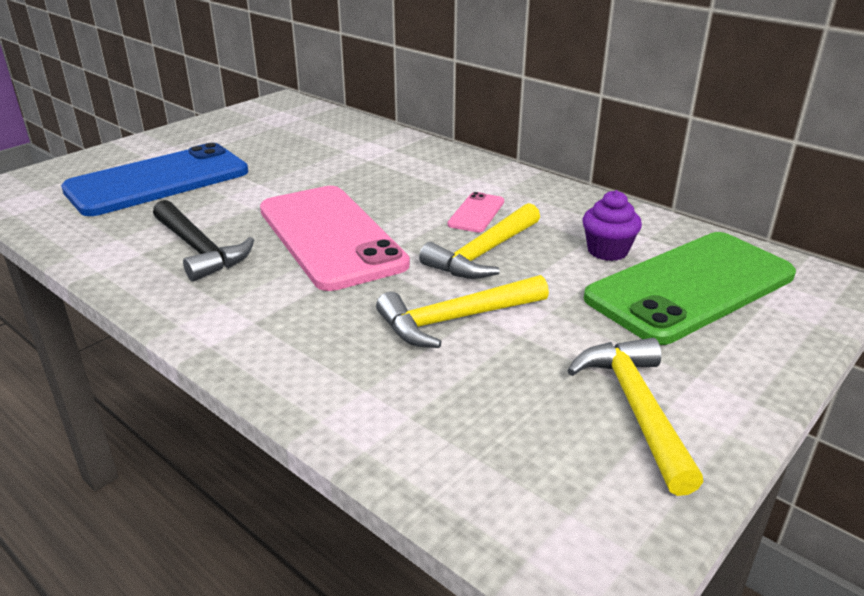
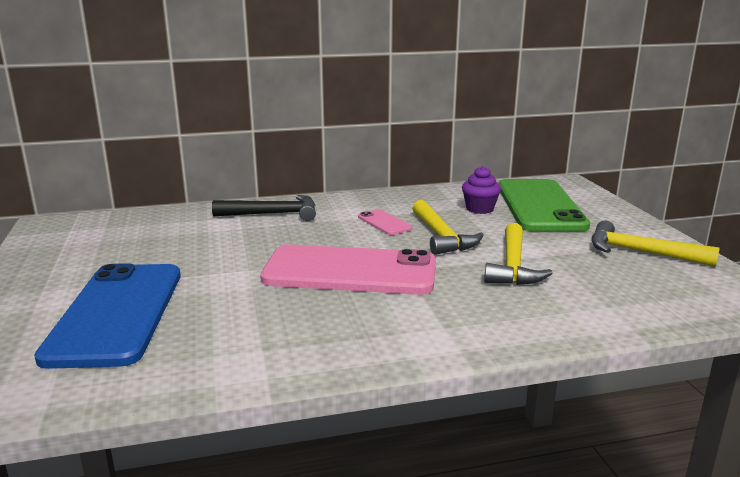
camera: 55 degrees left, 10 degrees down
(200, 250) = (297, 323): black hammer -> black hammer (273, 214)

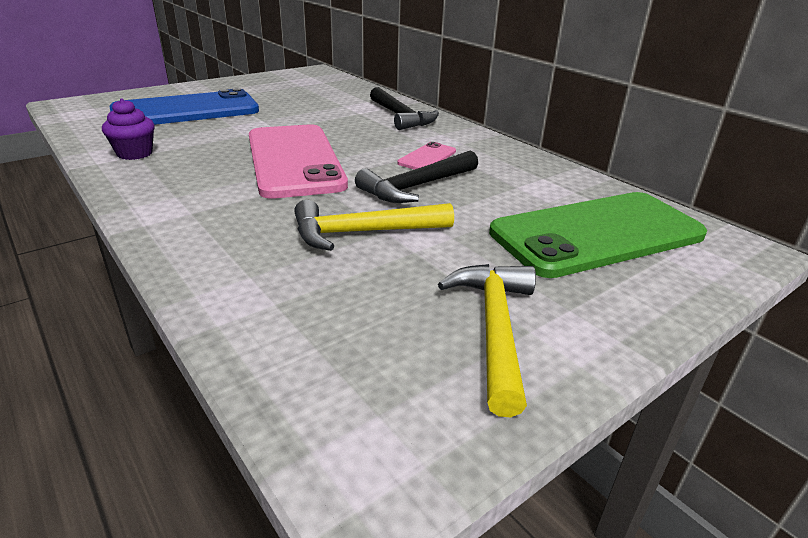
camera: 65 degrees right, 10 degrees up
(441, 236) = (416, 187): yellow hammer -> black hammer
(479, 209) = (530, 197): purple cupcake -> purple cupcake (135, 153)

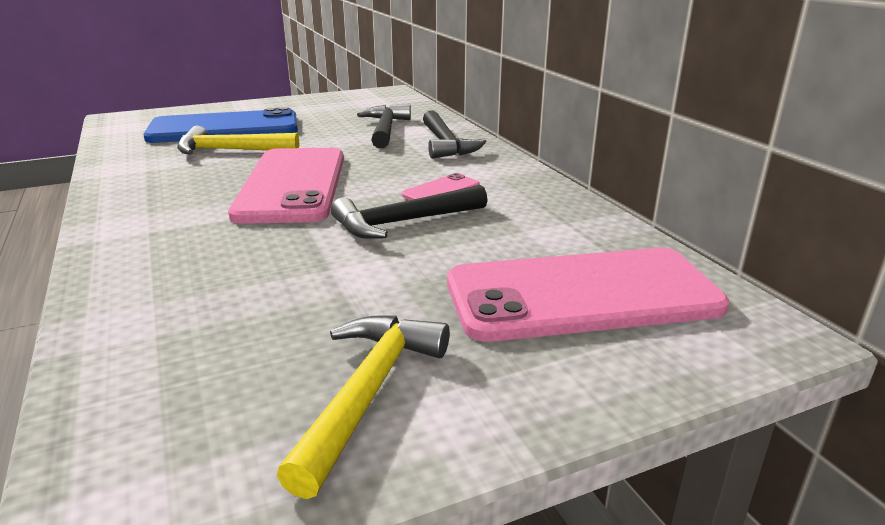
camera: 15 degrees right, 5 degrees down
(135, 153) = (142, 169): purple cupcake -> none
(339, 106) = (385, 129): none -> black hammer
(363, 232) = (305, 268): yellow hammer -> yellow hammer (230, 150)
(596, 234) = (581, 295): green phone -> pink phone

